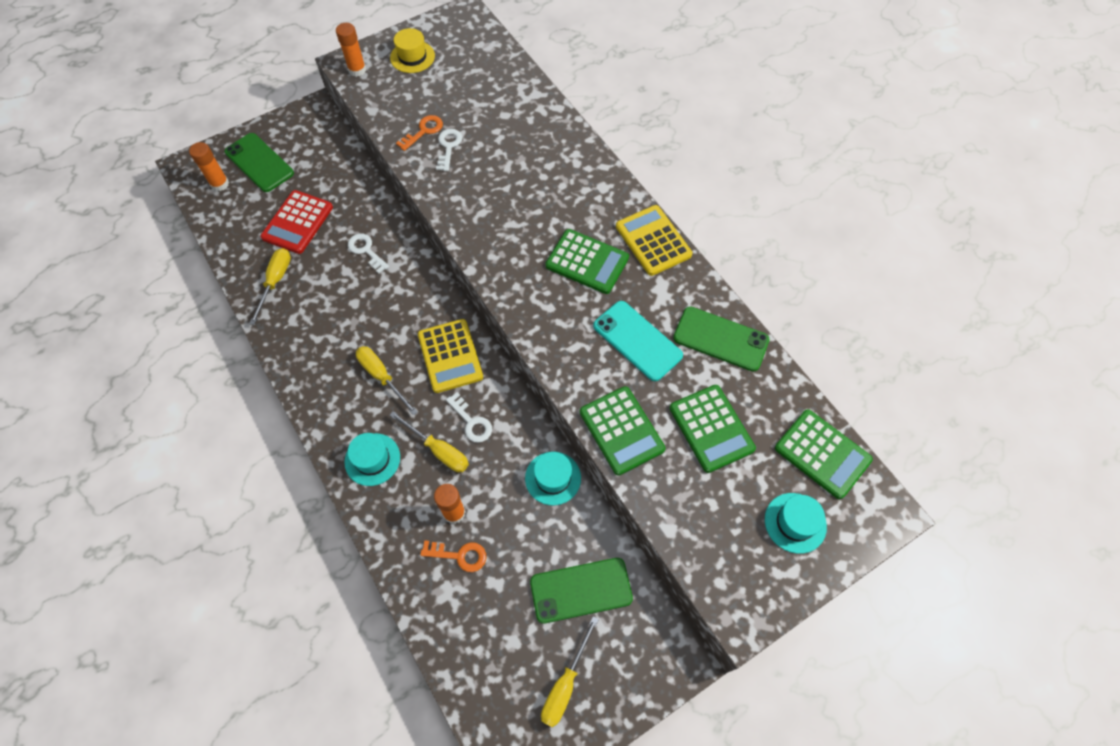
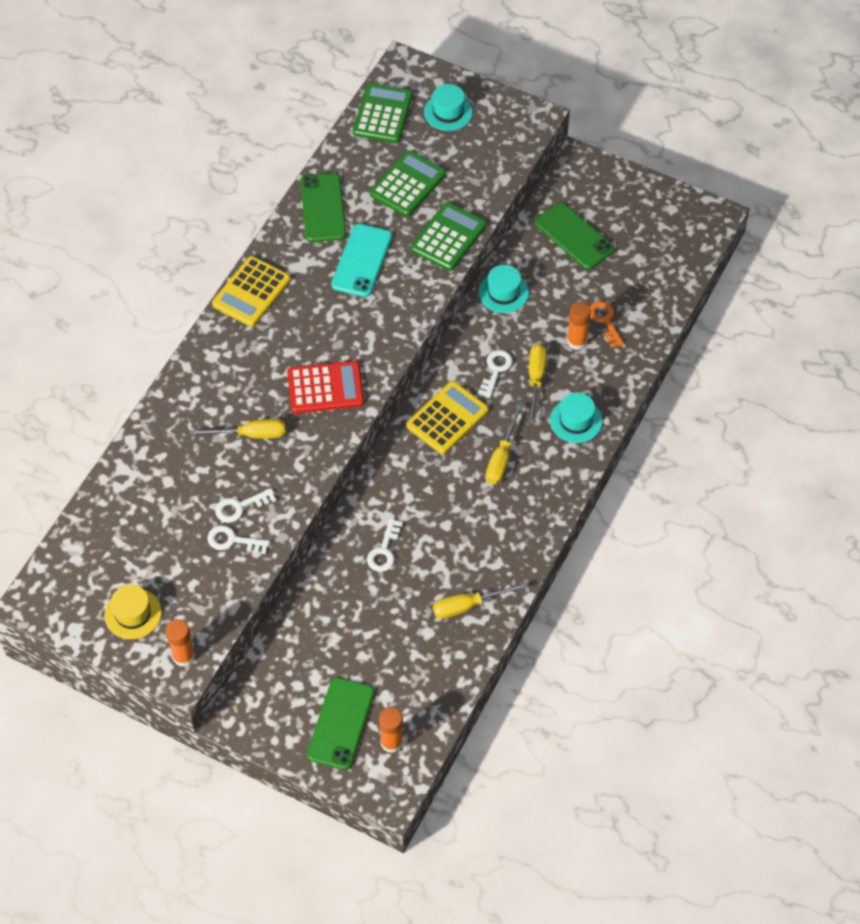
camera: 120 degrees left, 5 degrees down
(297, 222) = (391, 633): red calculator -> red calculator (325, 388)
(423, 131) = (233, 541): orange key -> white key
(565, 684) = (641, 217): yellow screwdriver -> yellow screwdriver (250, 434)
(587, 262) = (305, 329): green calculator -> none

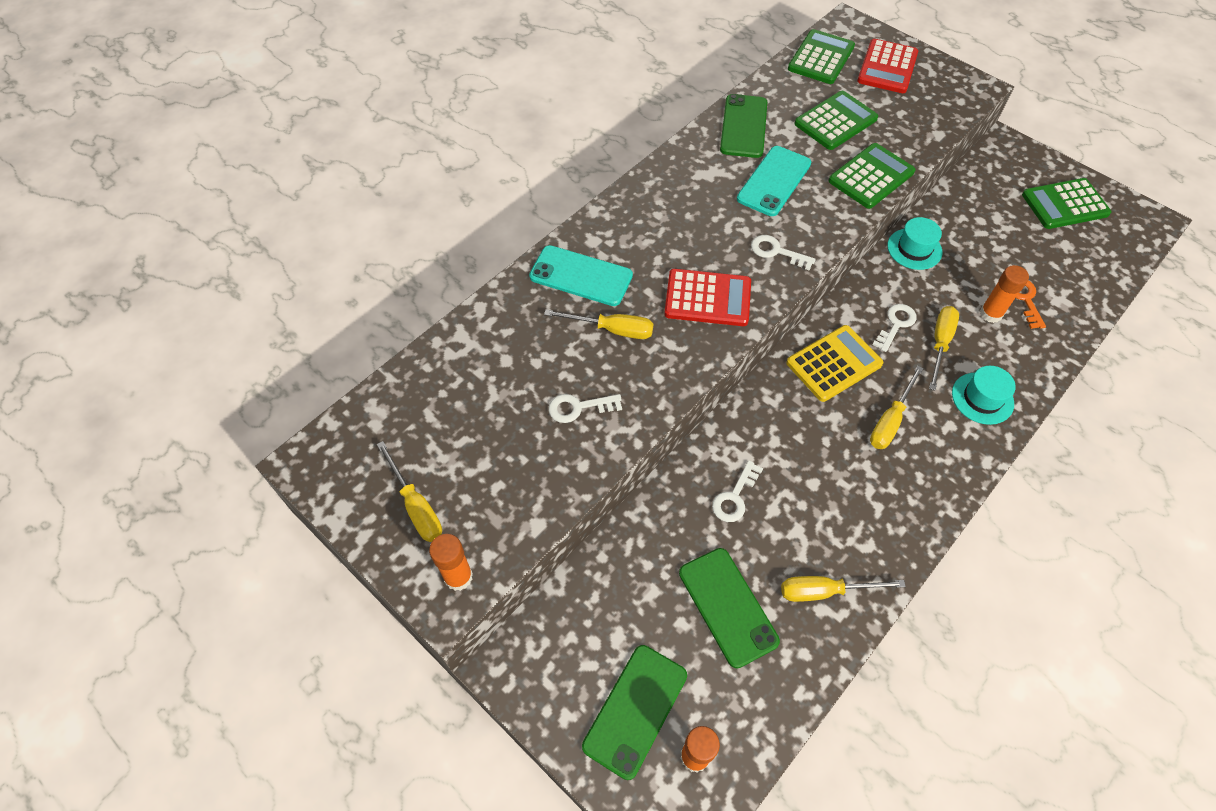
camera: 15 degrees right, 0 degrees up
(133, 614) = (416, 506): yellow hat -> yellow screwdriver
(210, 392) = (581, 276): none -> turquoise phone
(233, 541) = (559, 445): white key -> white key (776, 252)
(251, 292) = (651, 188): yellow calculator -> none
(448, 112) = (887, 67): turquoise hat -> red calculator
(574, 236) = (996, 210): green phone -> green phone (727, 606)
(635, 216) = (1065, 204): none -> green calculator

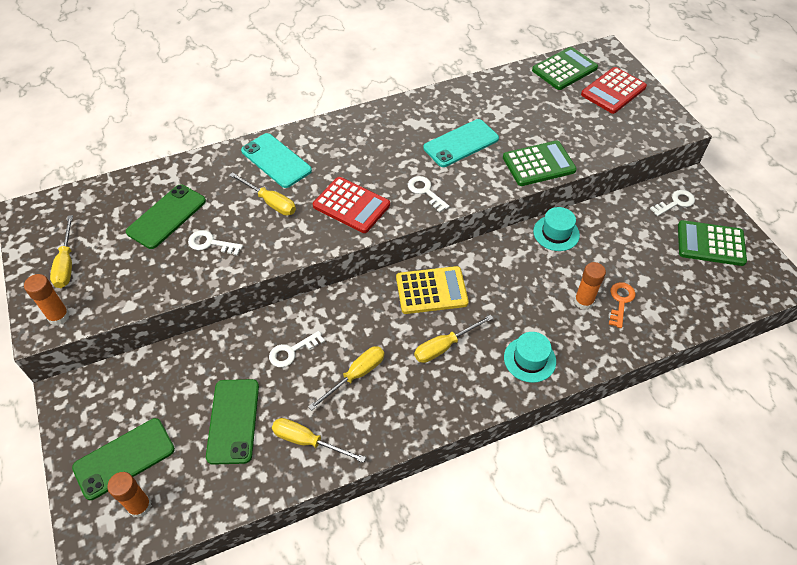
camera: 25 degrees right, 5 degrees down
(744, 126) = (467, 99): green phone -> green phone (167, 216)
(835, 121) = (541, 117): green calculator -> none
(896, 325) = (500, 281): white key -> white key (675, 203)
(940, 344) = (525, 308): yellow screwdriver -> yellow screwdriver (356, 375)

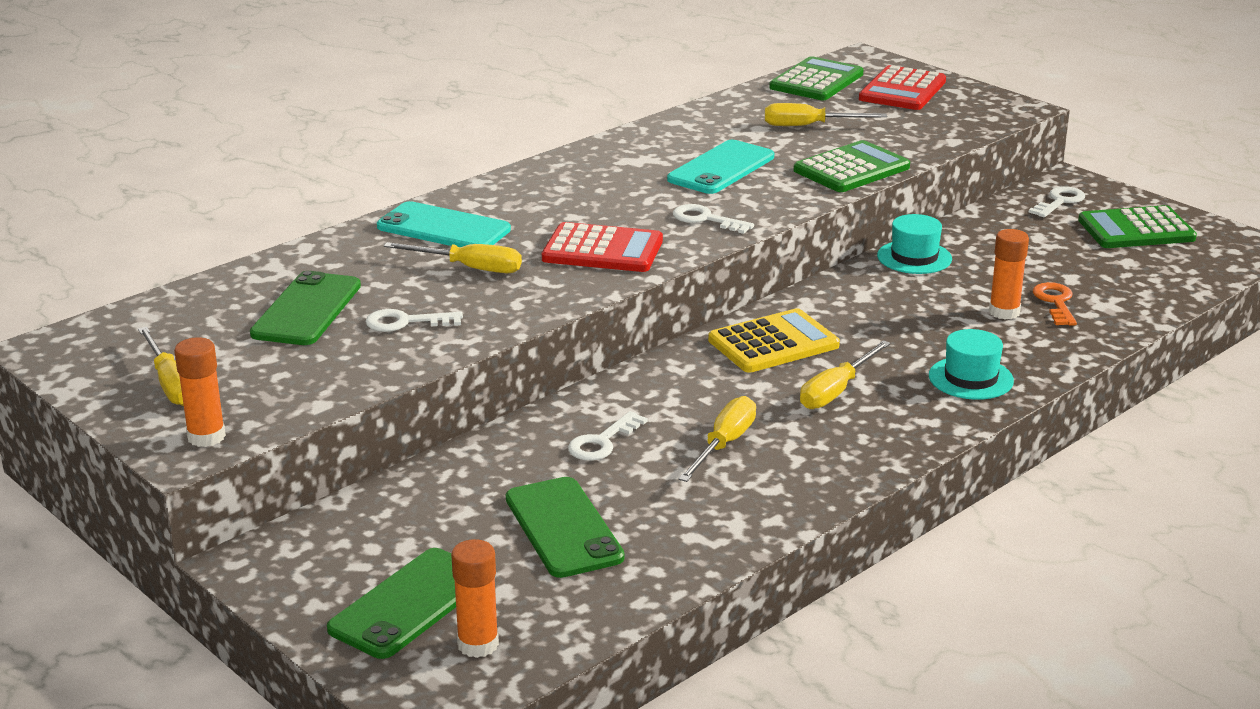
camera: 20 degrees left, 25 degrees down
(308, 441) = (701, 522): yellow screwdriver -> yellow screwdriver (809, 126)

